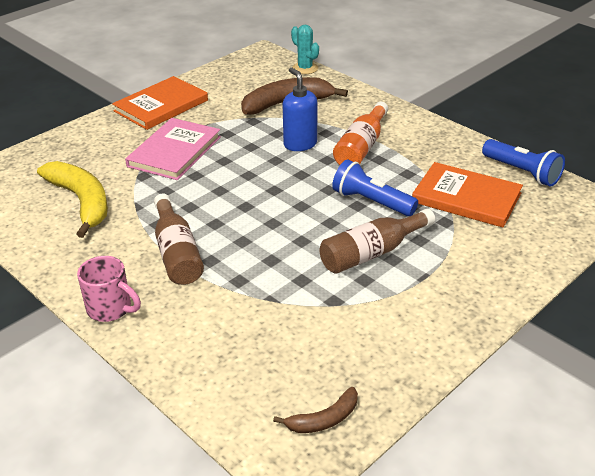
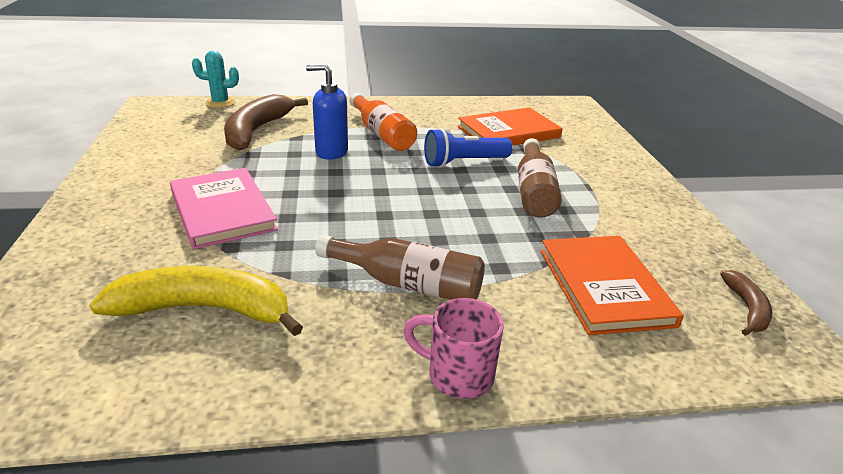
camera: 55 degrees left, 5 degrees down
(111, 309) = (457, 374): pink mug -> pink mug turned 135 degrees counterclockwise
(161, 106) = (121, 182): orange book -> orange book (604, 286)
(522, 172) = (504, 105): blue flashlight -> none

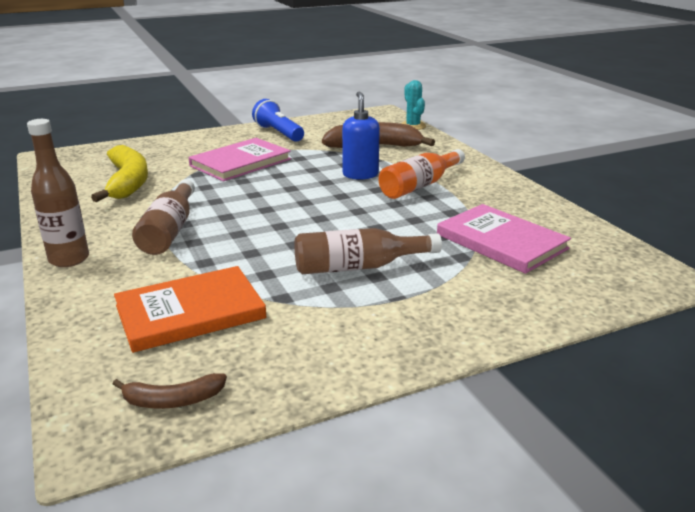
camera: 75 degrees right, 5 degrees down
(457, 374) = (69, 259): pink mug -> brown bottle
(464, 162) = (393, 227): blue flashlight -> blue flashlight (278, 133)
(508, 132) = (501, 241): orange book -> pink book

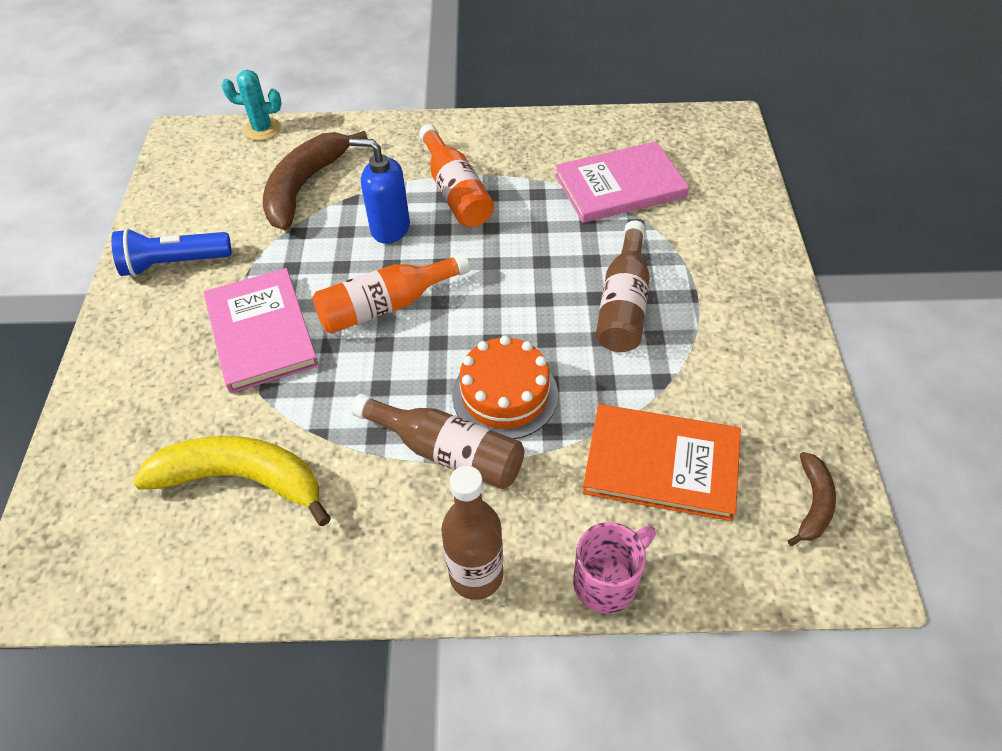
camera: 65 degrees left, 25 degrees up
(70, 308) = (607, 581): none -> pink mug
(190, 312) = (661, 464): orange book -> orange book turned 75 degrees counterclockwise
(230, 239) = (505, 395): none -> orange cake
(287, 188) = (386, 306): none -> orange bottle

